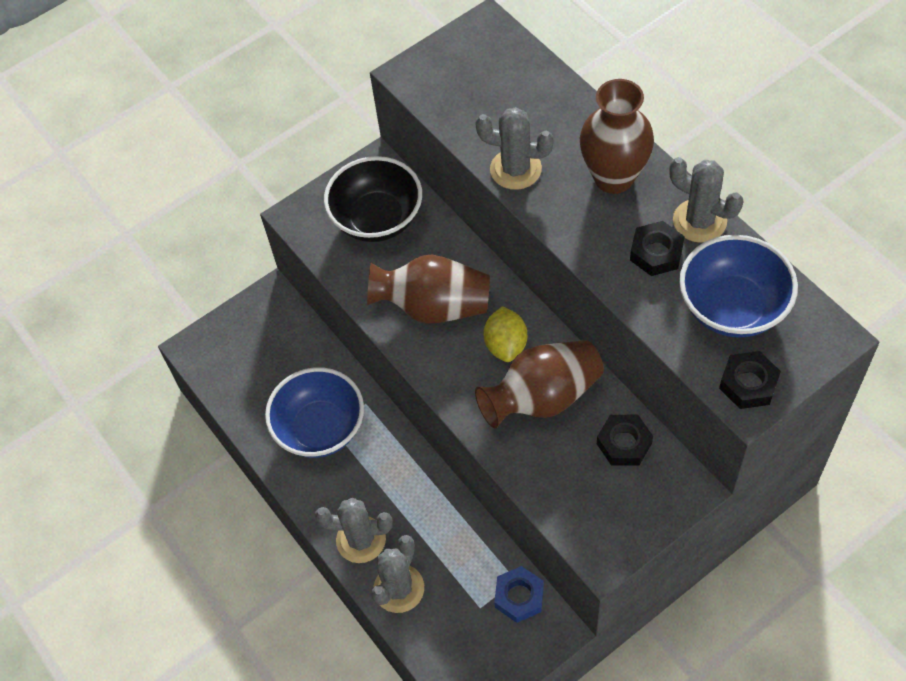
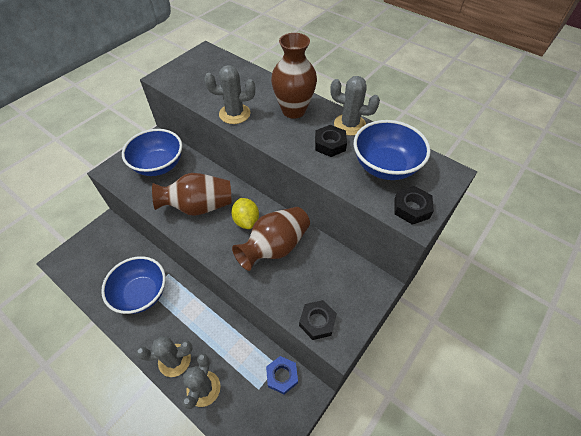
camera: 20 degrees left, 5 degrees down
(377, 219) = (159, 165): black bowl -> blue bowl
(624, 443) = (331, 265): black nut -> black nut (317, 321)

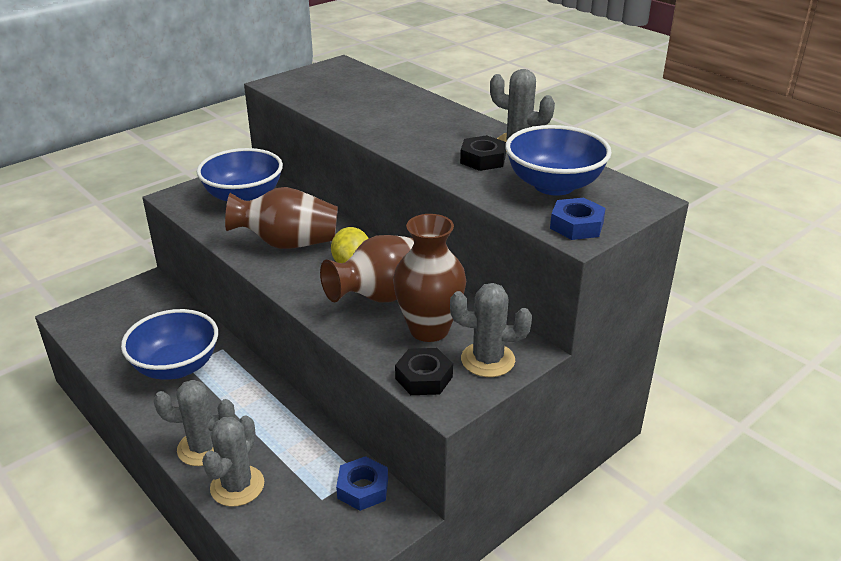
camera: 10 degrees right, 20 degrees down
(234, 114) = (361, 122): grey cactus -> grey cactus (487, 360)
(293, 110) = (443, 125): brown vase -> brown vase (429, 329)
(411, 208) = (576, 225): black nut -> blue nut

